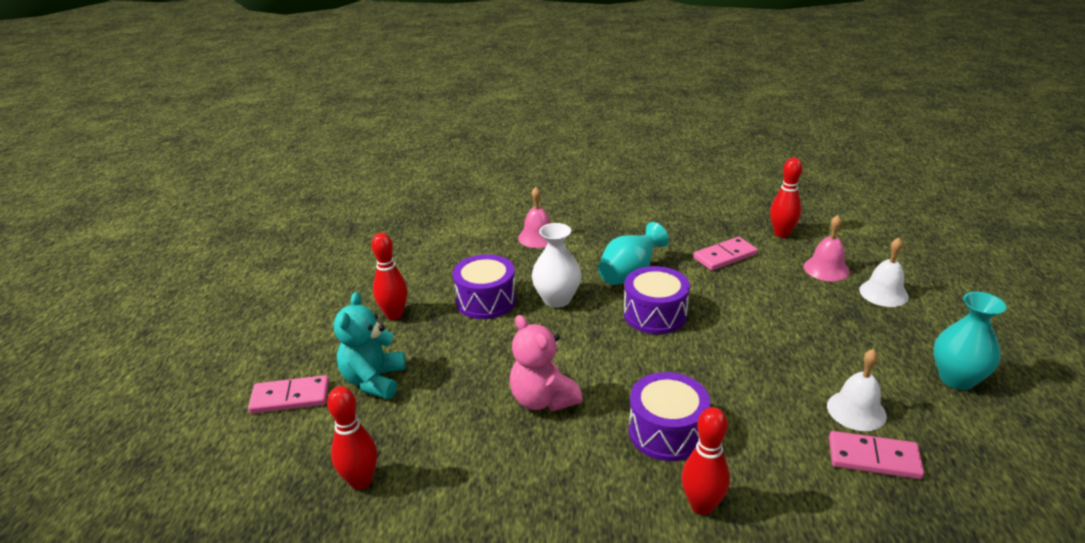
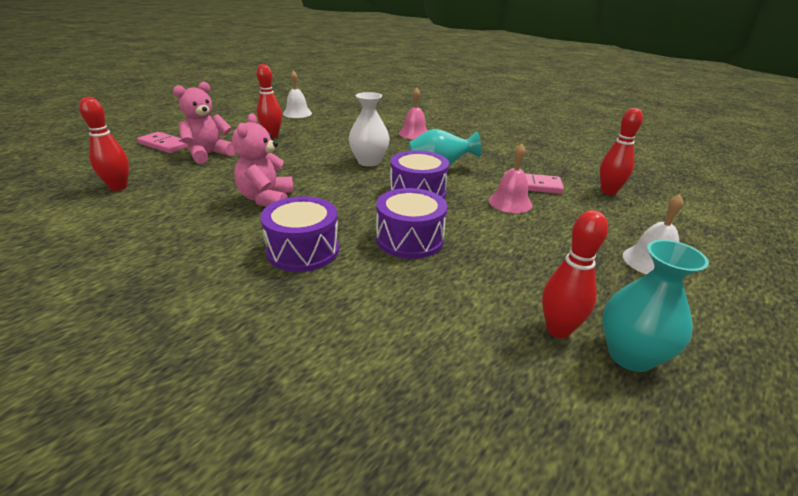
camera: 35 degrees right, 0 degrees up
(374, 380) = (209, 154): turquoise teddy bear -> pink teddy bear
(486, 301) = (328, 147): purple drum -> purple drum (409, 239)
(702, 506) = (241, 300): red bowling pin -> red bowling pin (558, 330)
(826, 269) = (615, 225): pink bell -> pink bell (510, 202)
(856, 410) = (474, 319): white bell -> white bell (297, 113)
(873, 458) = (428, 358): pink domino -> none

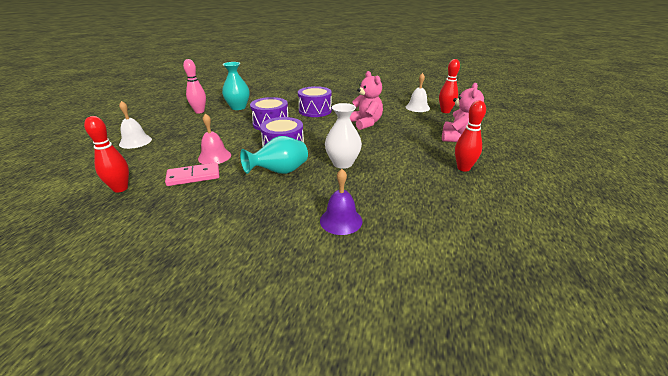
camera: 155 degrees right, 0 degrees up
(164, 145) = (502, 136): pink domino -> none
(297, 113) = (522, 214): white bell -> white bell (417, 107)
(414, 133) = (341, 220): pink bell -> purple bell
(558, 330) = (199, 111): red bowling pin -> pink bowling pin
(630, 355) = (174, 111): turquoise vase -> turquoise vase (238, 107)

